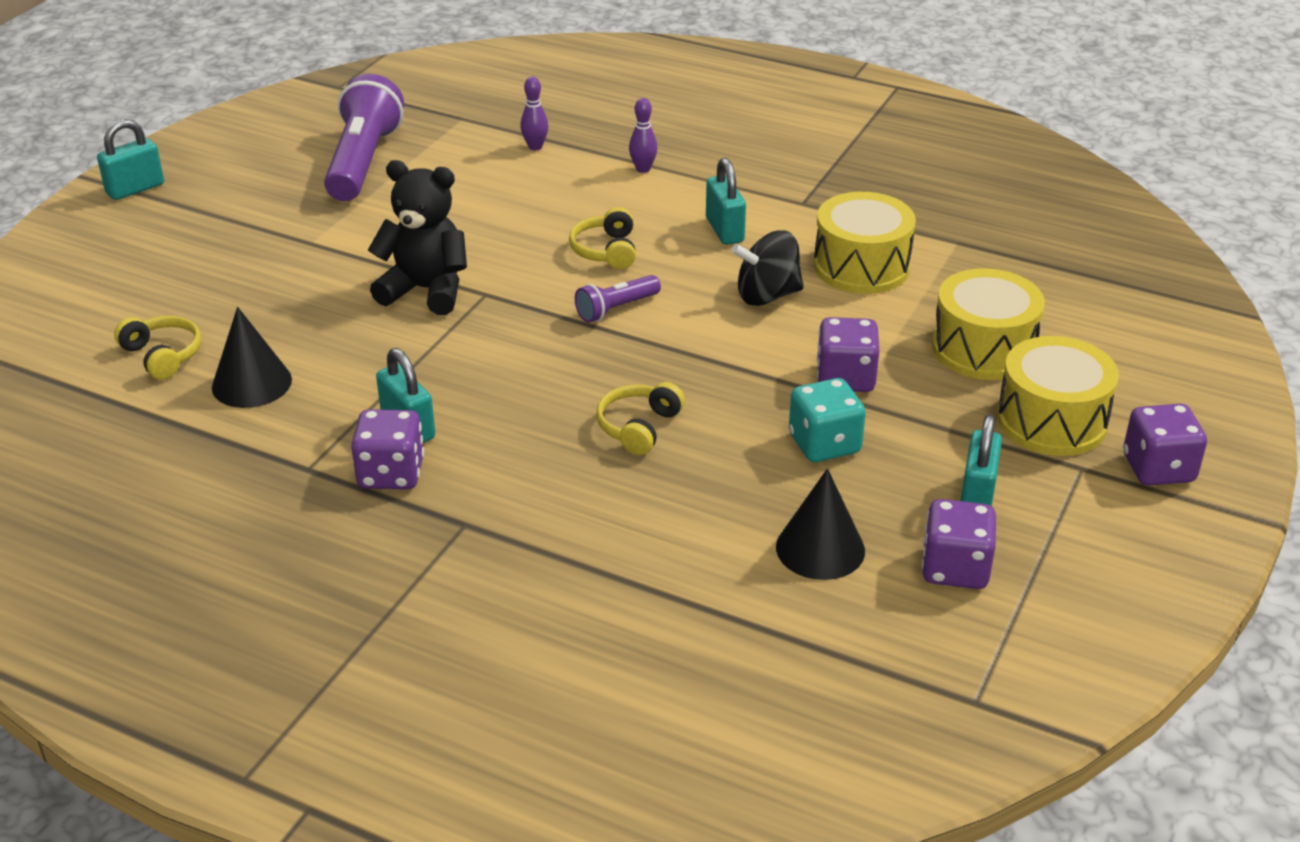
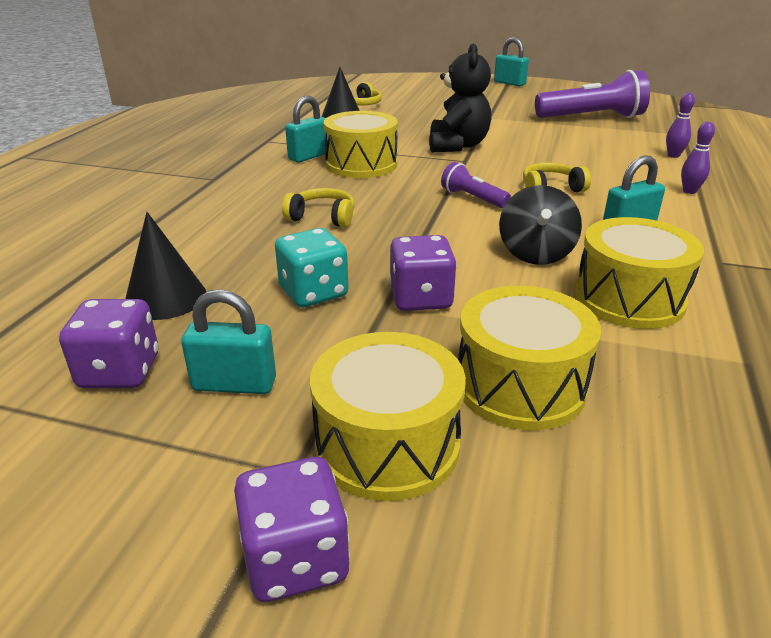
camera: 80 degrees right, 5 degrees down
(391, 474) = (262, 157): purple dice -> none
(464, 381) = (361, 164): none -> yellow drum
(767, 295) = (535, 253): black spinning top -> black spinning top turned 150 degrees counterclockwise

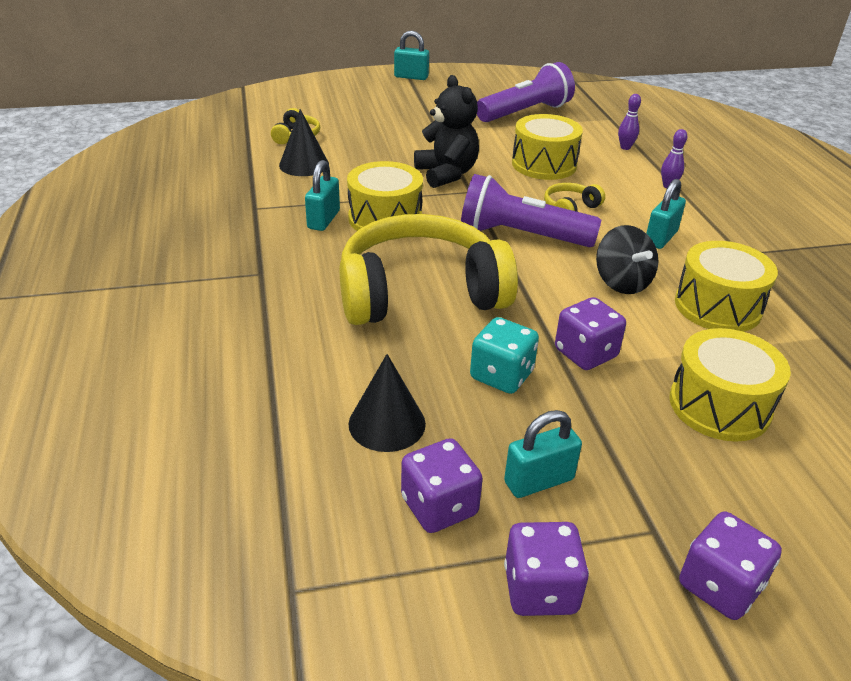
camera: 30 degrees left, 5 degrees up
(109, 475) = (540, 589): none -> purple dice
(322, 217) = (420, 293): yellow headphones -> yellow headphones, size x2.49
(387, 444) = (688, 484): yellow drum -> yellow drum (544, 164)
(472, 198) = (521, 236): purple flashlight -> purple flashlight, size x1.99

